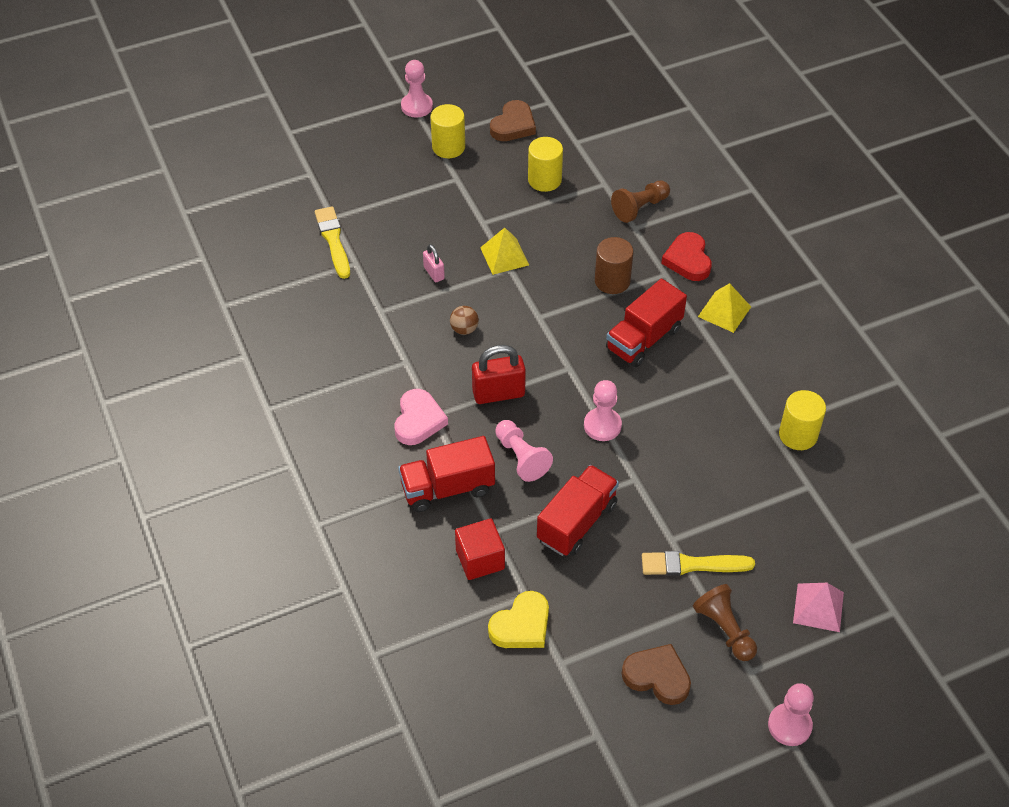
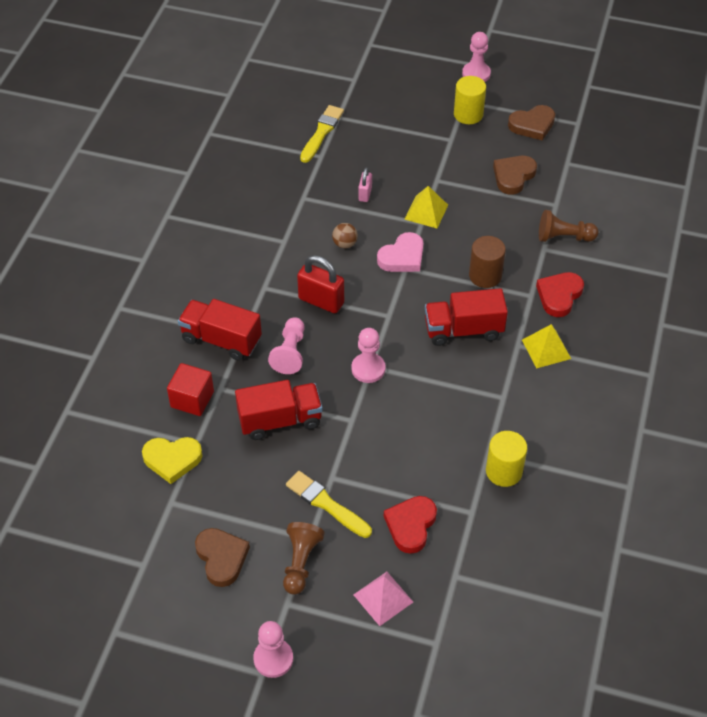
camera: 40 degrees right, 0 degrees up
(418, 420) = (250, 284): pink heart -> pink heart (402, 257)
(544, 180) = (513, 176): yellow cylinder -> brown heart
(776, 532) = (411, 525): none -> red heart

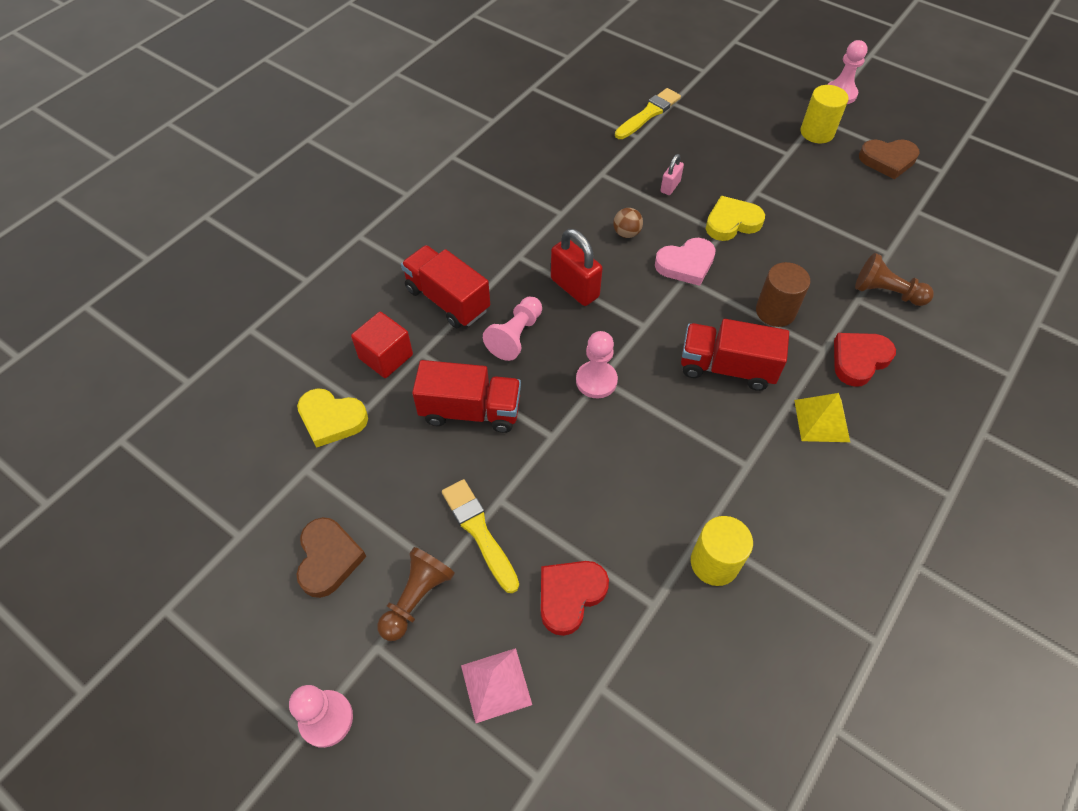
camera: 20 degrees right, 5 degrees up
(426, 212) = (732, 222): yellow pyramid -> yellow heart
(513, 176) = (847, 209): brown heart -> none

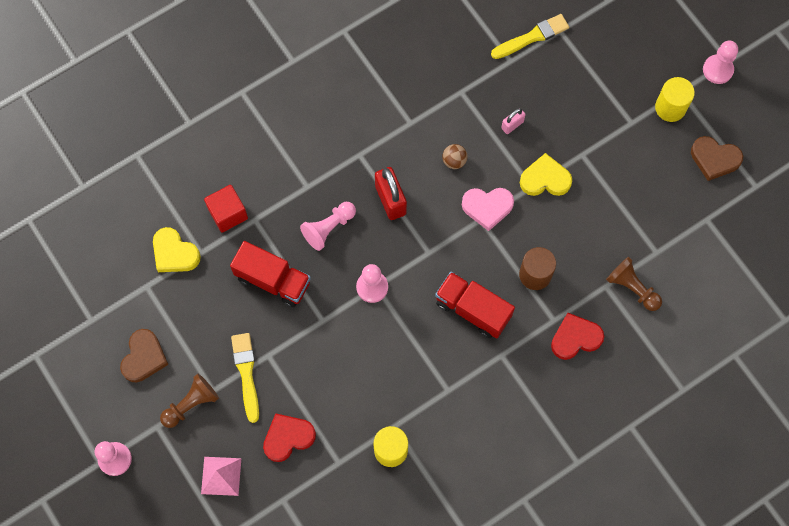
camera: 20 degrees right, 15 degrees up
(447, 300) = (290, 178): red truck -> none
(821, 420) = (519, 376): yellow pyramid -> none

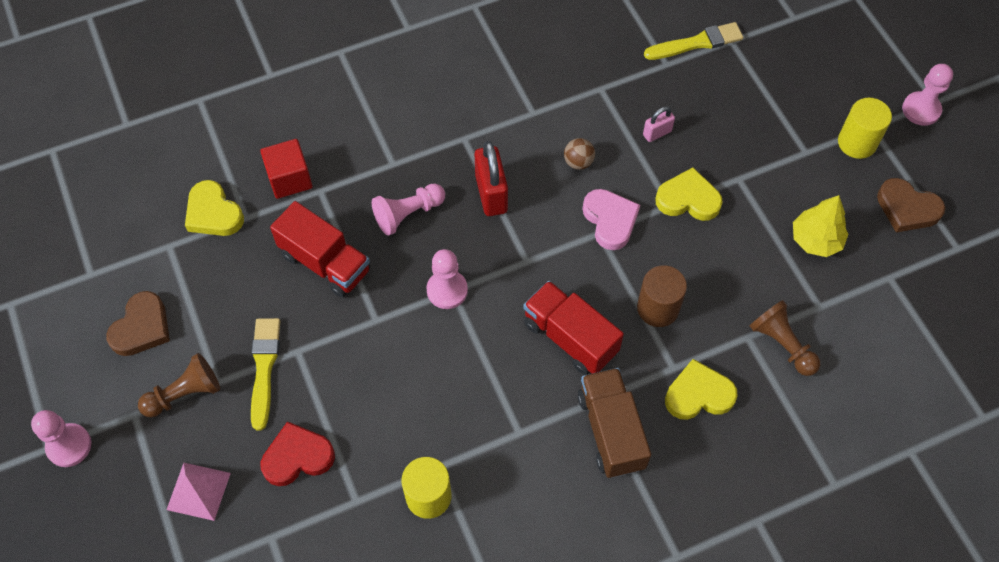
camera: 10 degrees right, 10 degrees down
(487, 207) = (610, 220): pink heart -> pink heart turned 120 degrees counterclockwise
(515, 377) = (611, 431): none -> brown truck
(575, 338) = (698, 394): red heart -> yellow heart
(647, 197) = (815, 240): none -> yellow tree

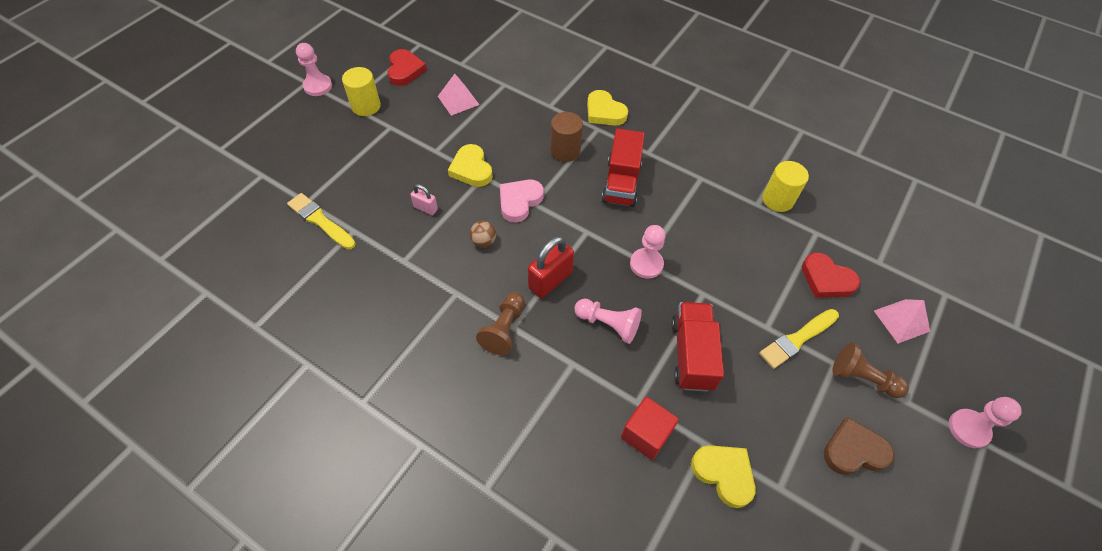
camera: 125 degrees left, 5 degrees down
(213, 213) = (724, 474): yellow heart -> yellow heart turned 60 degrees counterclockwise
(611, 431) = (660, 138): brown truck -> none
(782, 344) = (542, 90): brown pawn -> brown pawn (504, 329)
(815, 240) = (458, 100): yellow tree -> pink pyramid
(907, 208) = (405, 70): brown heart -> red heart

